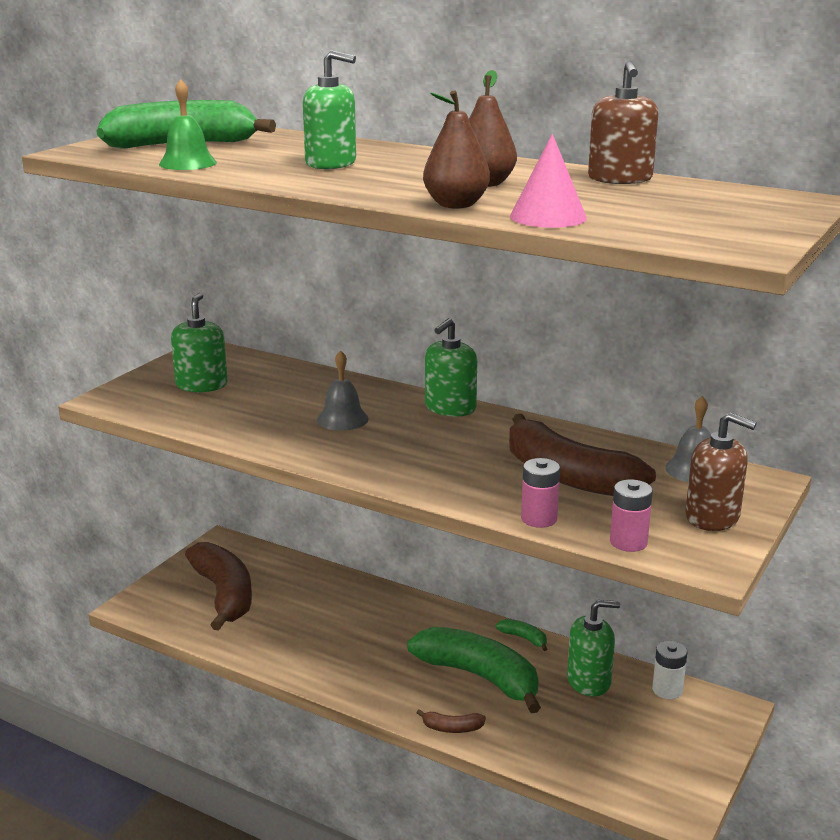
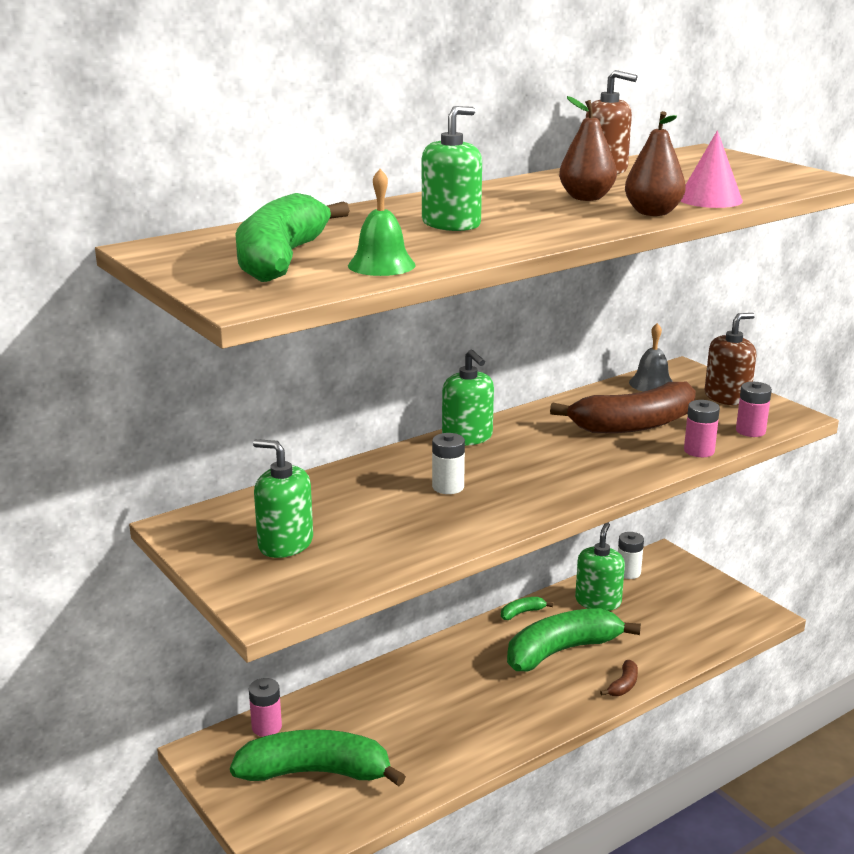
camera: 65 degrees left, 0 degrees up
(224, 594) = (315, 772): brown banana -> green banana
(264, 558) = (266, 727): none -> pink battery
(342, 419) = (448, 487): grey bell -> white battery

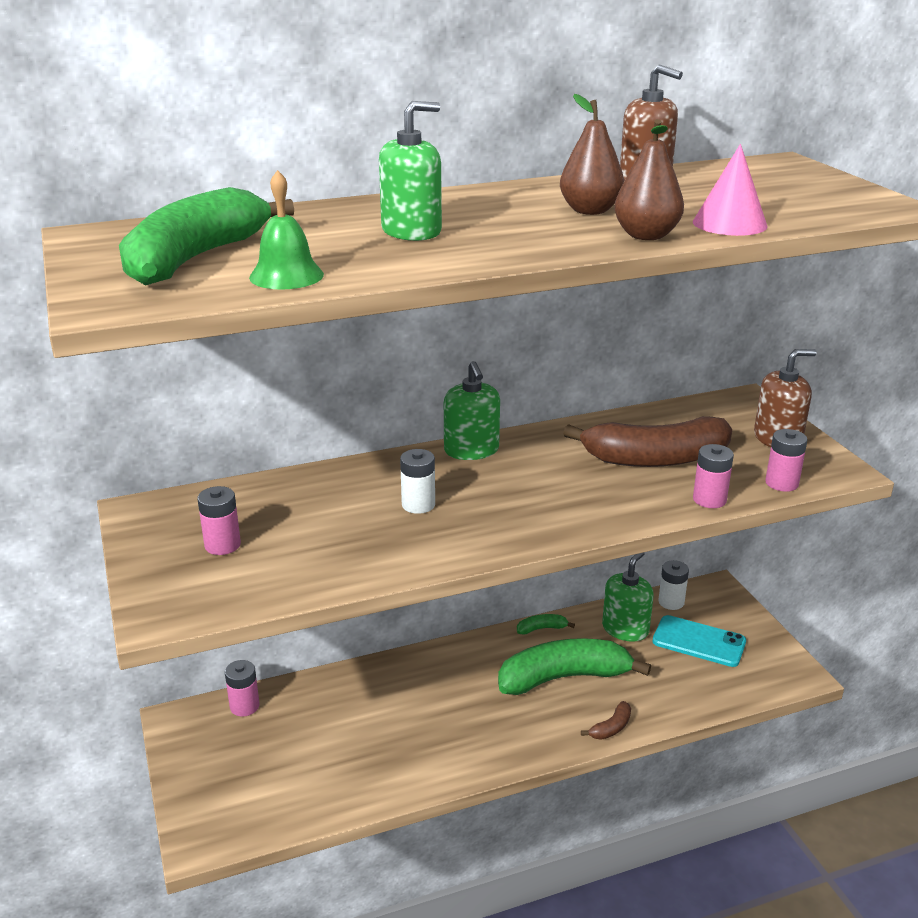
camera: 15 degrees right, 5 degrees up
(285, 543) = (222, 545): green soap dispenser -> pink battery
(315, 772) = (267, 763): green banana -> none
(651, 383) = (702, 412): grey bell -> none
(667, 601) = (699, 641): none -> turquoise phone

